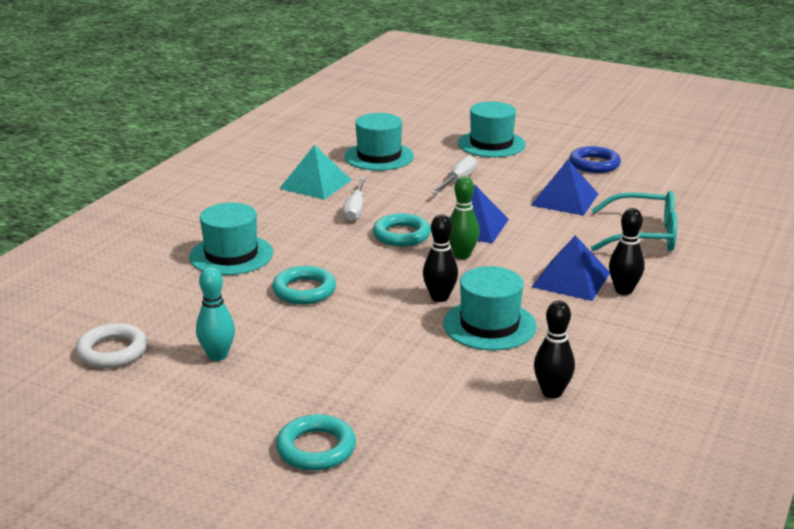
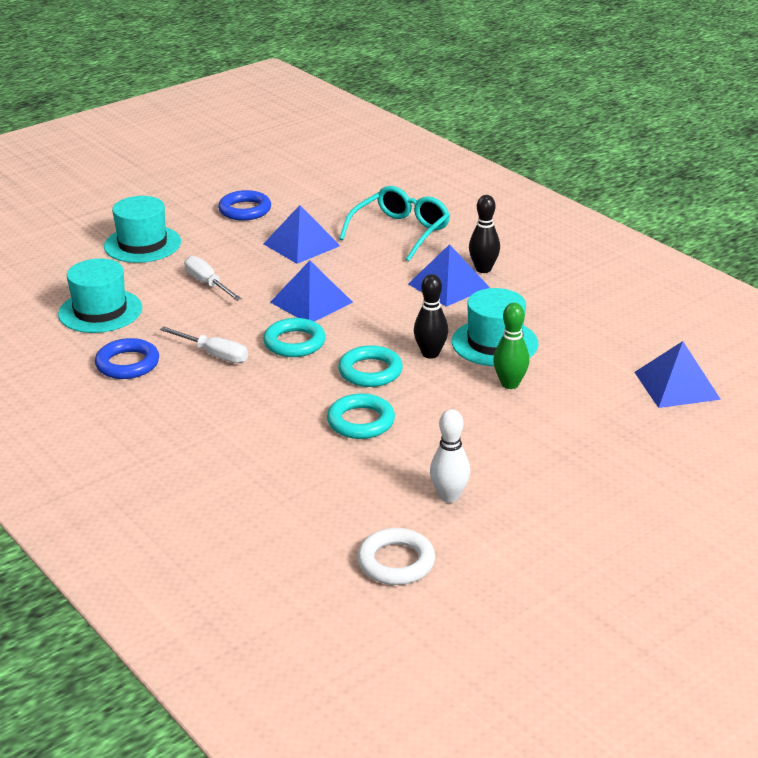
camera: 65 degrees left, 5 degrees up
(217, 355) = (449, 496): turquoise bowling pin -> white bowling pin
(231, 255) = (248, 450): turquoise hat -> none
(315, 184) = (127, 364): turquoise pyramid -> blue ring
(316, 448) = (631, 472): turquoise ring -> turquoise ring (370, 371)
(462, 255) = (362, 322): green bowling pin -> green bowling pin (510, 384)
(506, 450) = (677, 385): none -> blue pyramid
(552, 392) = (611, 344): black bowling pin -> none

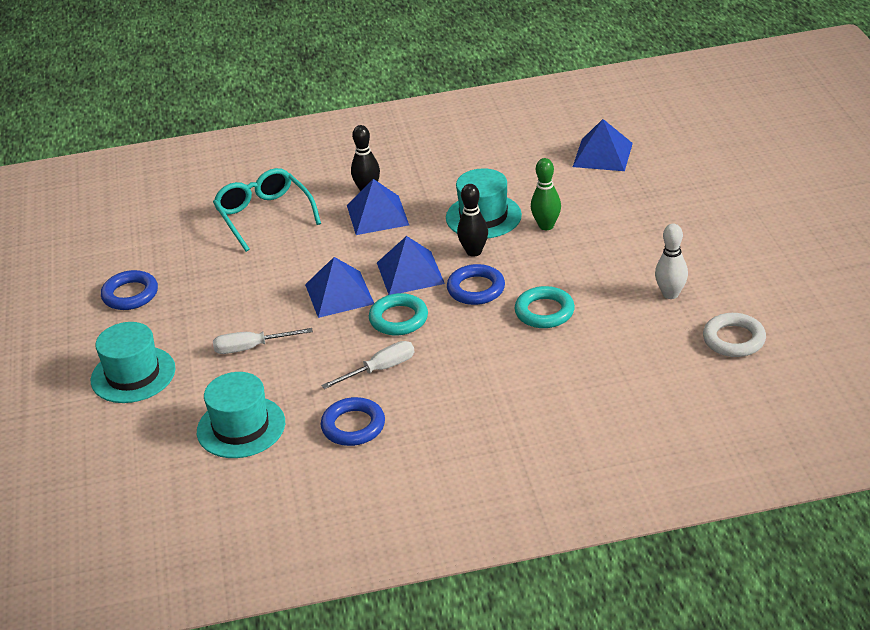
camera: 60 degrees left, 5 degrees up
(301, 245) = (232, 276): blue pyramid -> blue pyramid (410, 273)
(370, 371) = (476, 289): turquoise ring -> blue ring

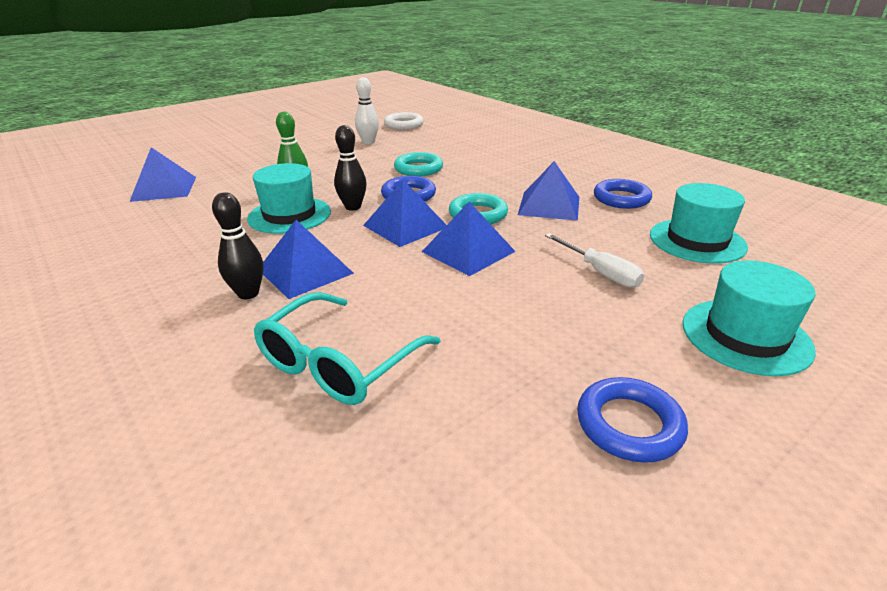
camera: 120 degrees left, 5 degrees down
(380, 369) = (549, 205): white screwdriver -> blue pyramid

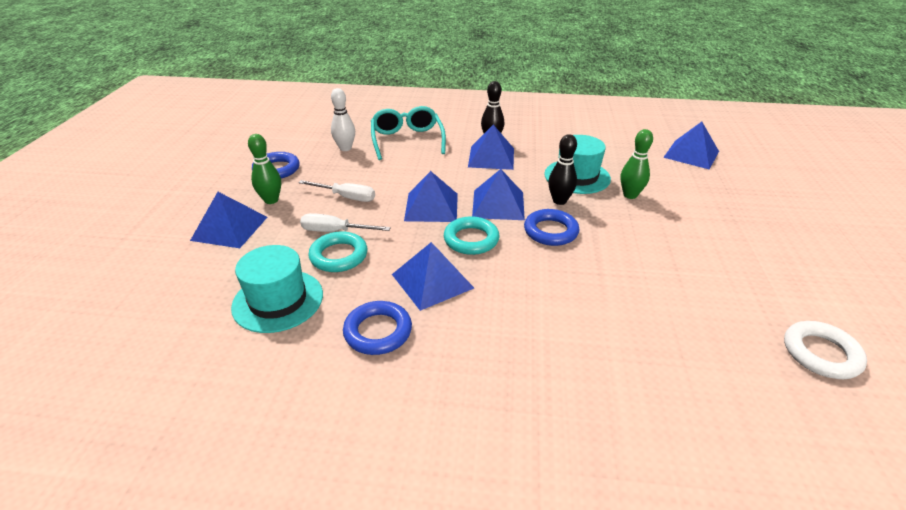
camera: 135 degrees right, 5 degrees up
(368, 142) = (746, 284): white bowling pin -> white bowling pin (345, 148)
(418, 169) = (610, 268): turquoise ring -> turquoise ring (339, 256)
(550, 306) = (346, 197): none -> white screwdriver
(666, 354) = (271, 200): none -> green bowling pin
(745, 336) = (230, 228): turquoise hat -> blue pyramid

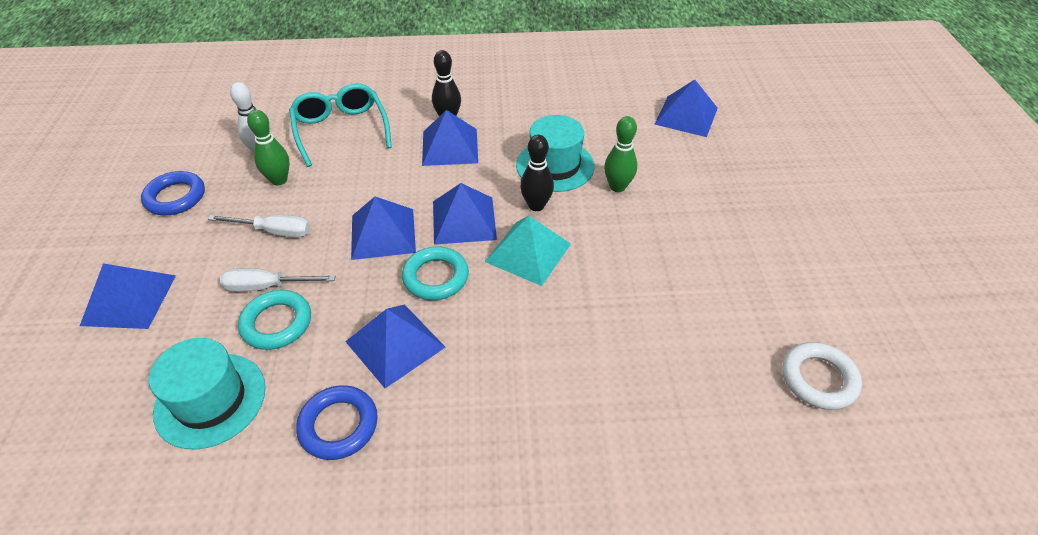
camera: 10 degrees left, 10 degrees up
(271, 200) = (176, 248): green bowling pin -> green bowling pin (279, 180)
(550, 231) = (528, 252): blue ring -> turquoise pyramid

